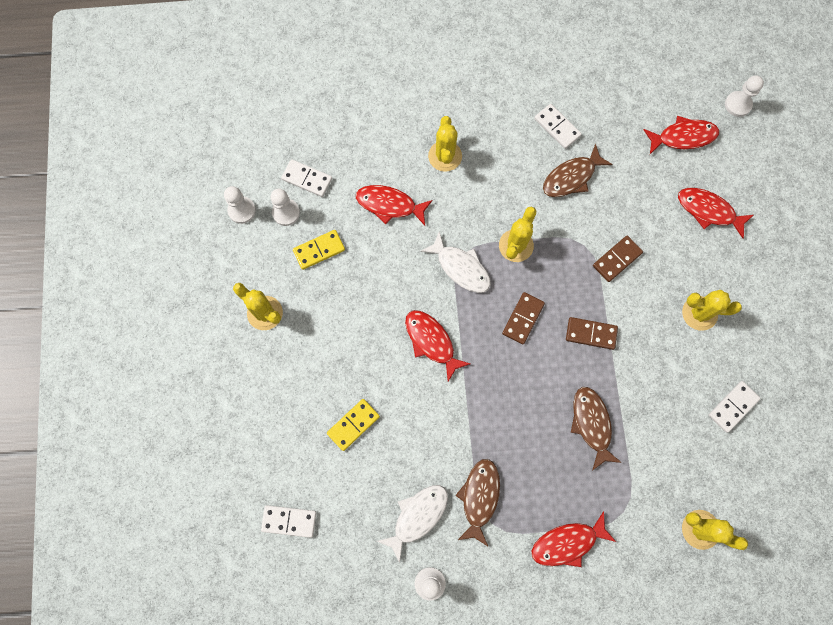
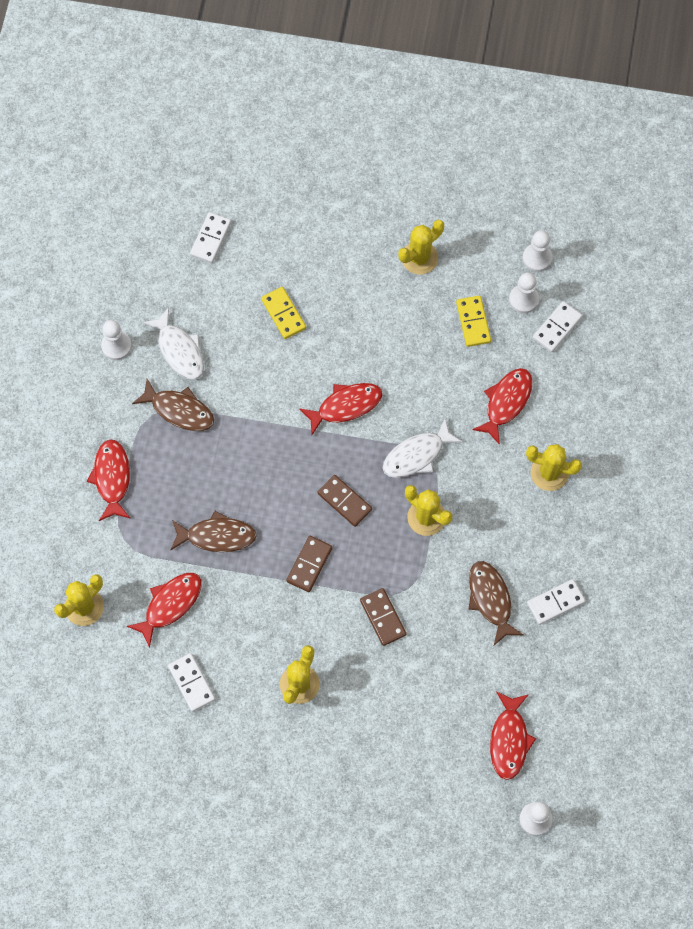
camera: 105 degrees right, 5 degrees down
(709, 211) = (412, 736): red fish -> red fish (170, 605)

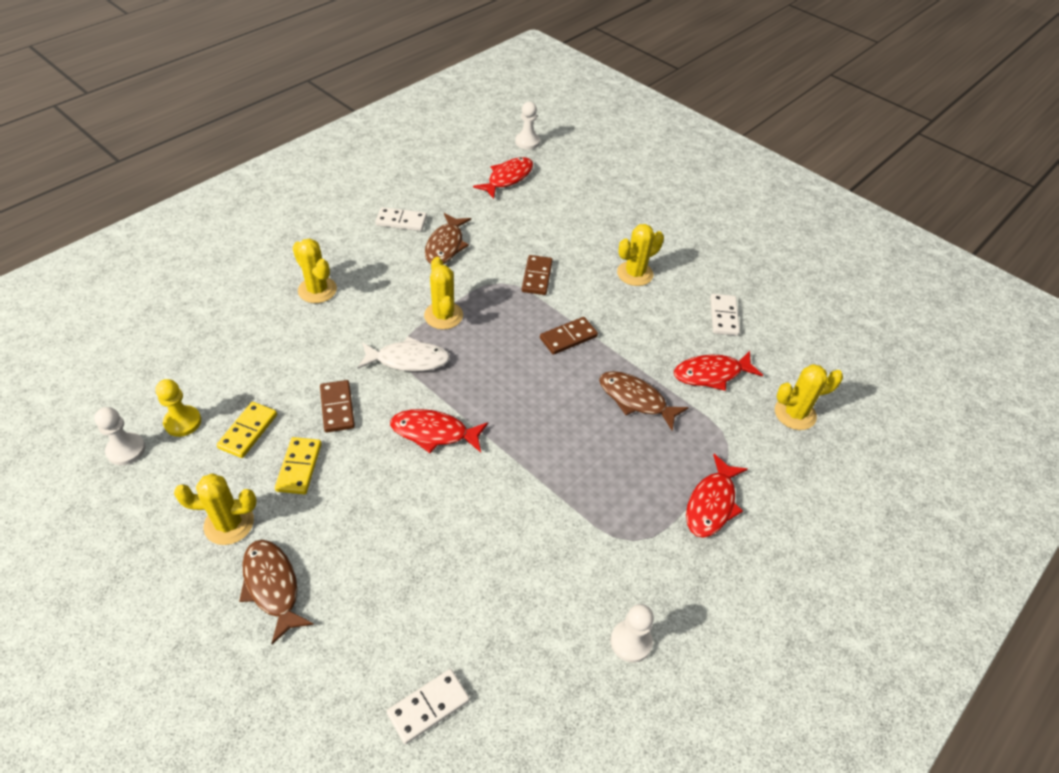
camera: 150 degrees left, 20 degrees down
(179, 350) = (560, 590): white fish -> none
(179, 410) = (601, 527): brown fish -> brown fish (272, 586)
(283, 314) = (419, 557): yellow domino -> yellow domino (299, 467)
(344, 501) = (501, 362): brown domino -> brown domino (337, 408)
(506, 402) = (294, 353): red fish -> none
(523, 299) = (183, 422): white pawn -> yellow pawn
(557, 327) = (185, 382): white domino -> none

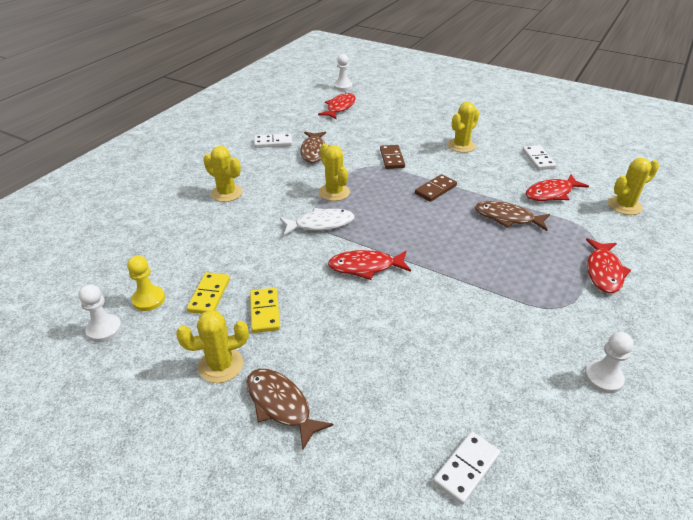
camera: 10 degrees left, 10 degrees down
(337, 408) = (278, 265): brown domino -> none

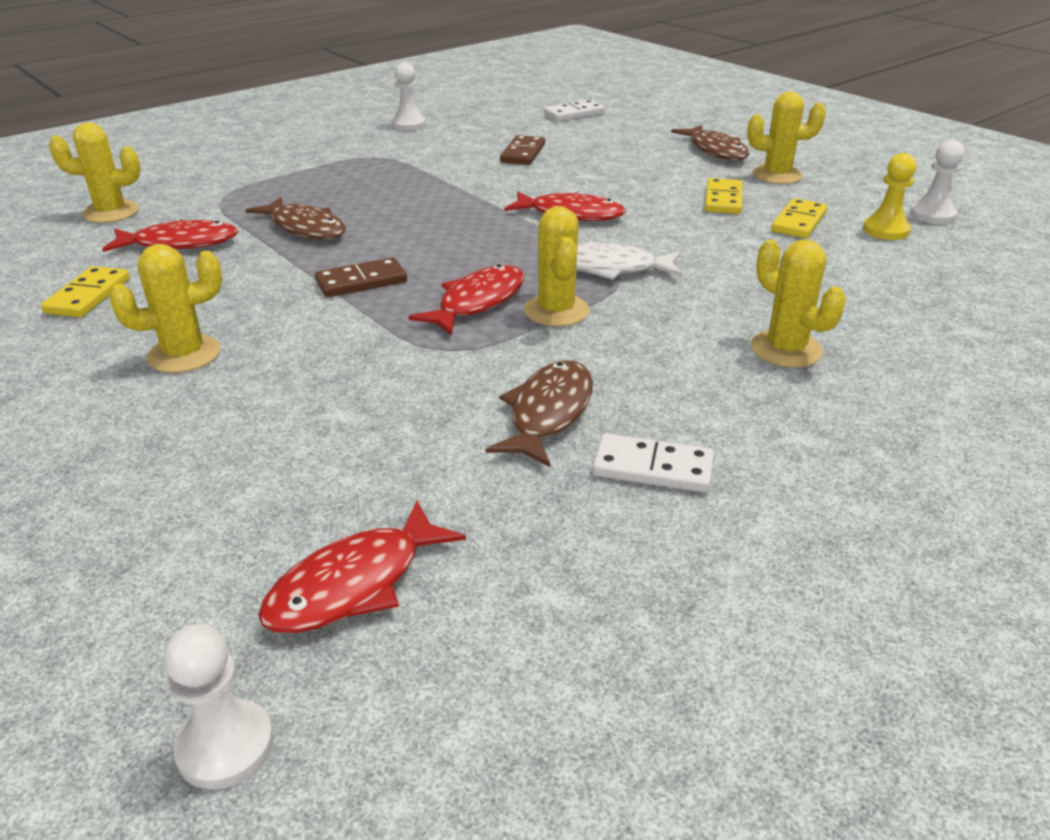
camera: 160 degrees left, 5 degrees down
(392, 158) = (376, 356): brown domino -> brown domino (523, 153)
(538, 159) = (88, 296): white domino -> yellow domino
(603, 271) = (280, 169): red fish -> red fish (477, 302)

